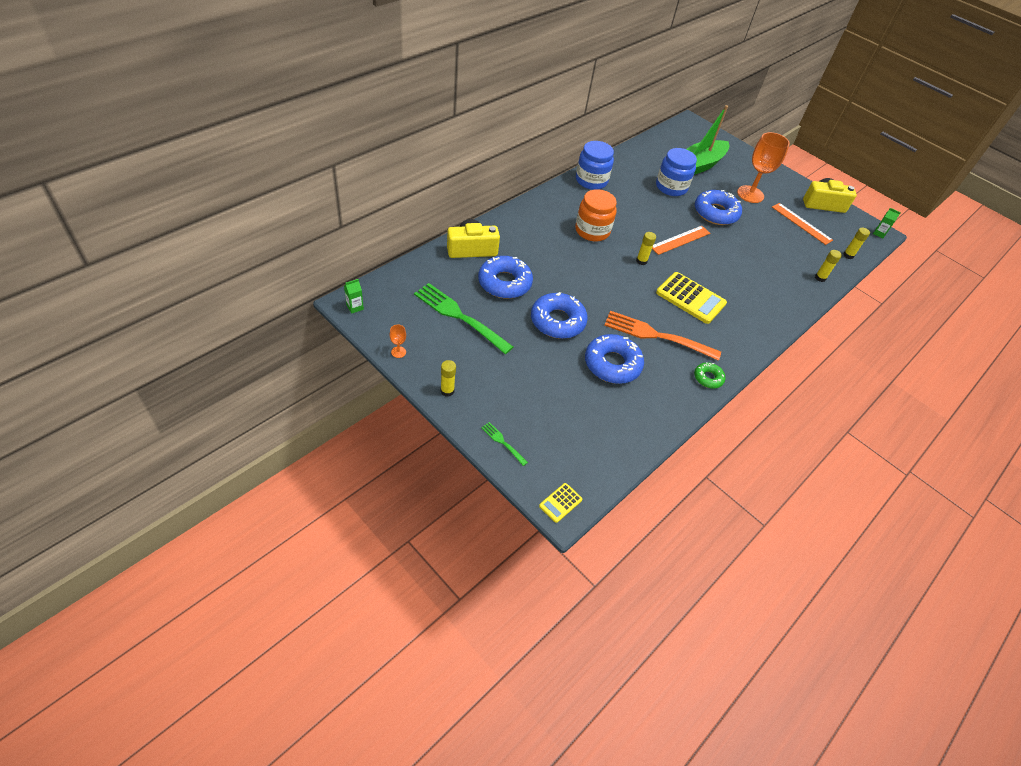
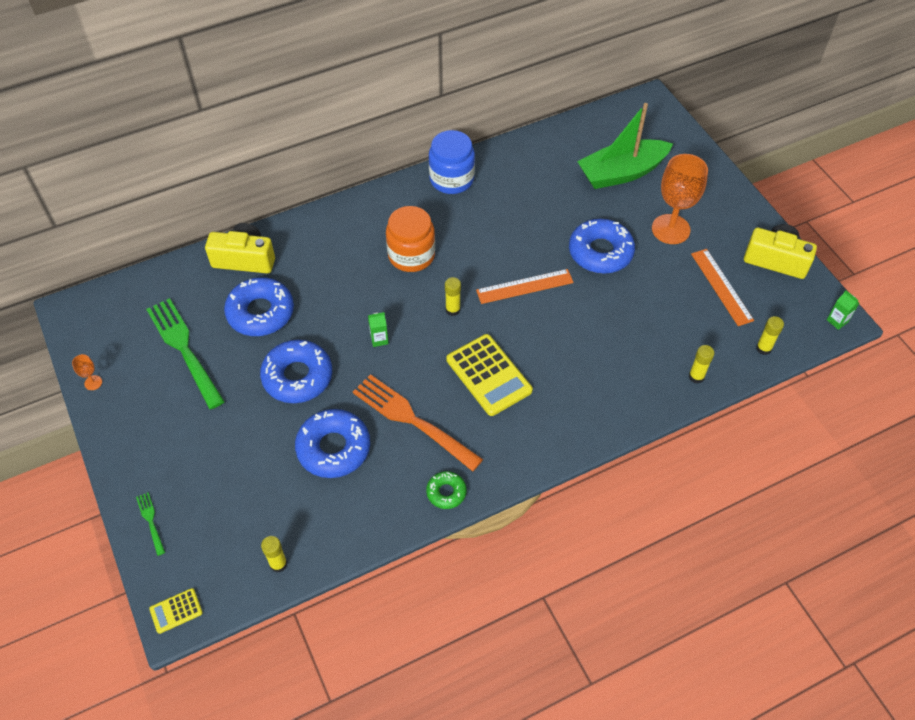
camera: 25 degrees right, 5 degrees up
(355, 307) = (73, 316): green carton -> green carton (379, 339)
(447, 391) = (122, 443): yellow glue stick -> yellow glue stick (278, 564)
(671, 187) = (559, 203): blue jar -> none

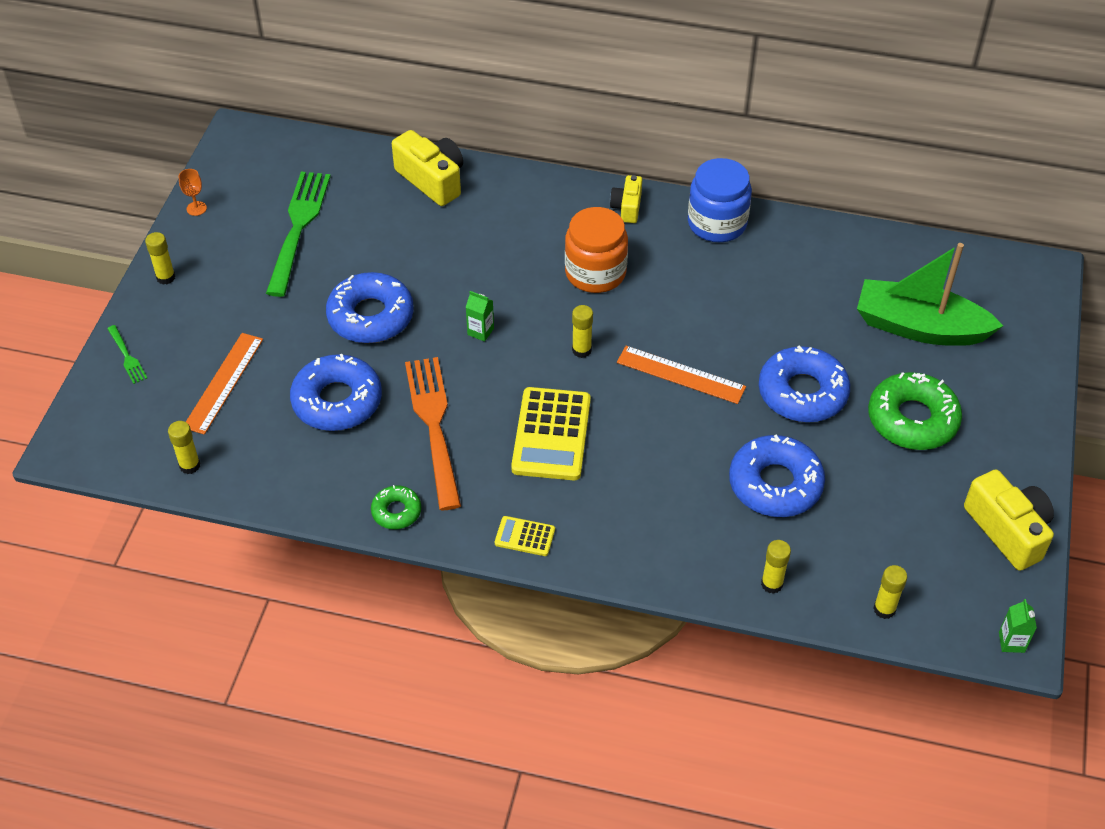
camera: 40 degrees right, 5 degrees down
(121, 446) = (166, 277): none -> yellow glue stick
(151, 521) = (126, 356): green fork -> green fork turned 135 degrees clockwise
(176, 611) = (73, 443): yellow calculator -> yellow calculator (525, 536)
(260, 312) = (397, 237): blue donut -> blue donut (775, 484)
(388, 201) = (627, 207): none -> yellow camera
(670, 229) = (912, 419): orange goblet -> green donut
(721, 286) = (906, 515): orange ruler -> orange ruler (224, 383)

